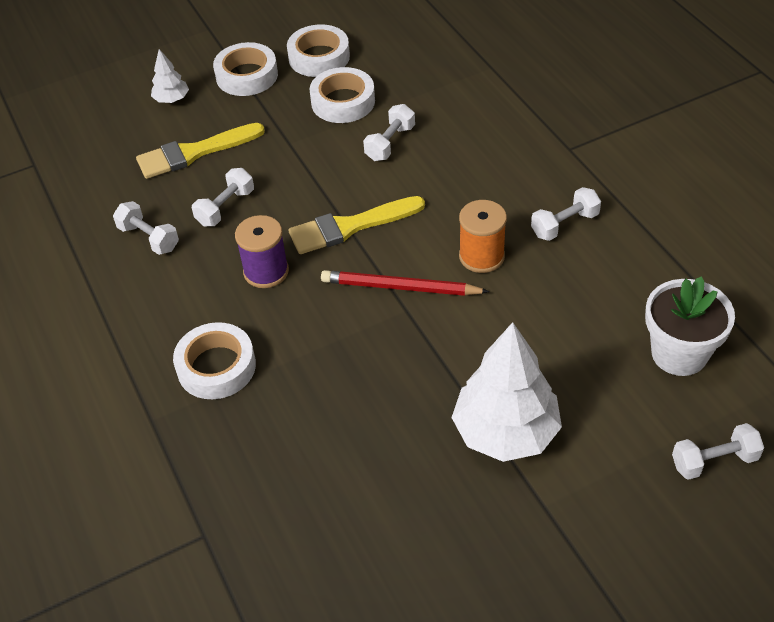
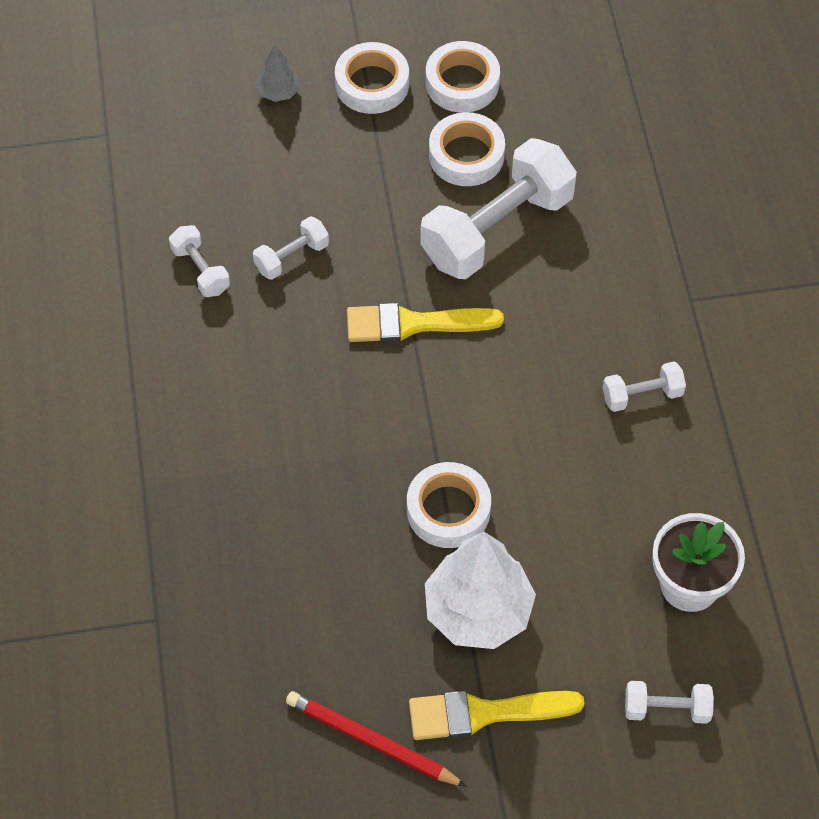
camera: 15 degrees right, 10 degrees up
(172, 99) = (278, 92): white tree -> grey tree
(194, 153) = (281, 174): yellow brush -> yellow brush (484, 713)
(216, 367) = (223, 446): white tape -> white tape (448, 510)
(266, 271) = (308, 351): purple spool -> none
(390, 143) = (497, 229): white dumbbell -> white dumbbell, size x2.16
(400, 287) = (438, 415): red pencil -> red pencil (372, 741)
(481, 256) = (537, 405): orange spool -> none

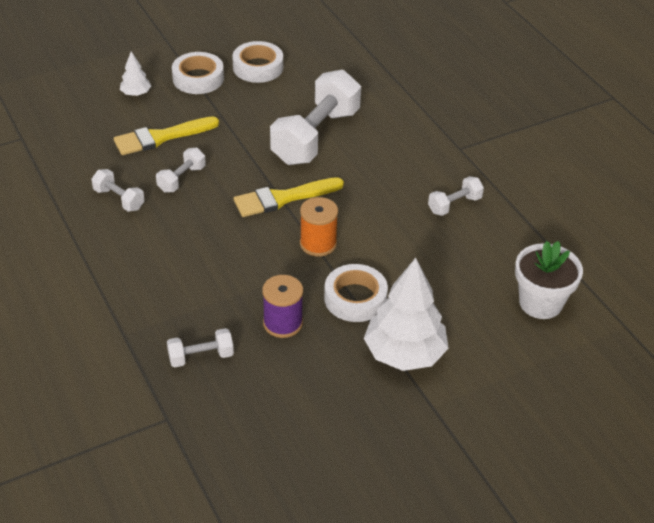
camera: 20 degrees left, 15 degrees down
(278, 92) = (136, 93): grey tree -> white tree
(342, 522) = (282, 323): none -> purple spool
(372, 741) = (365, 456): red pencil -> none
(433, 411) = (318, 244): none -> orange spool
(466, 155) = (277, 103): white tape -> none
(484, 713) = (439, 416): yellow brush -> yellow brush (161, 137)
(666, 709) = (564, 380): white dumbbell -> white dumbbell (201, 357)

